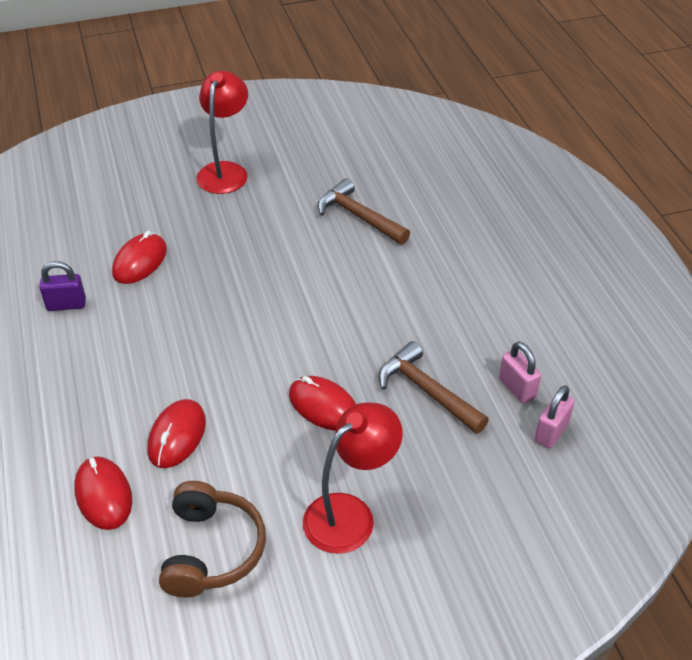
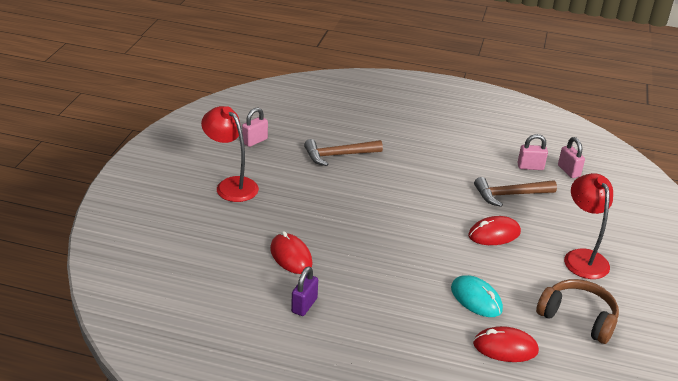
camera: 60 degrees left, 10 degrees down
(177, 436) = (476, 299): red mouse -> turquoise mouse
(322, 150) = (255, 141): none -> pink padlock

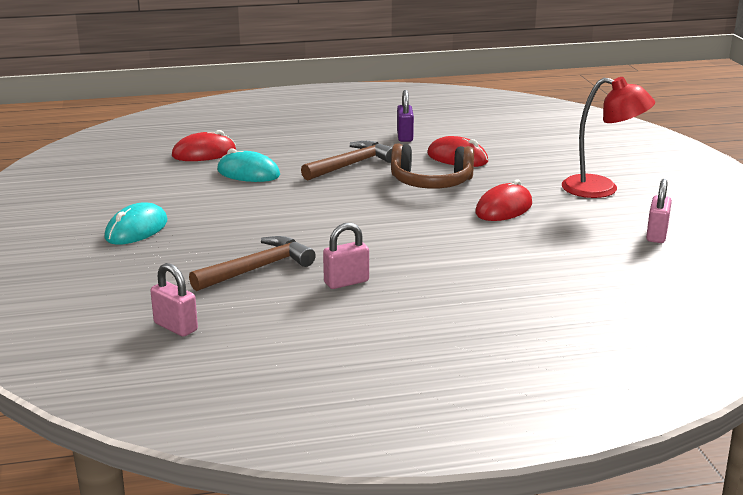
camera: 155 degrees right, 10 degrees down
(338, 155) = (531, 250): brown hammer -> brown hammer (351, 165)
(494, 234) = (257, 224): red mouse -> red mouse (504, 208)
(530, 167) = (243, 315): pink padlock -> pink padlock (346, 282)
(578, 318) = (135, 184): brown headphones -> brown headphones (431, 182)
(582, 257) = (136, 229): red lamp -> turquoise mouse

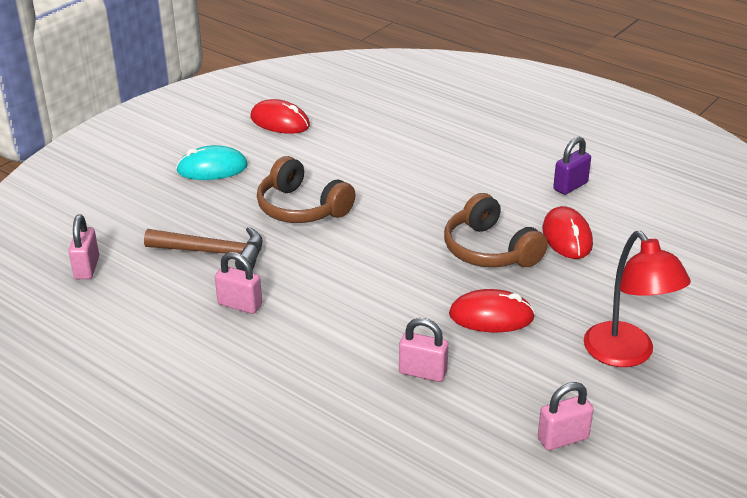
camera: 50 degrees right, 10 degrees up
(204, 153) = (382, 118): red mouse -> red mouse (280, 122)
(248, 173) = (375, 157): turquoise mouse -> none
(263, 218) = (301, 208): none -> brown headphones
(351, 165) = (464, 192): brown hammer -> none
(530, 250) = (422, 372): none -> pink padlock

